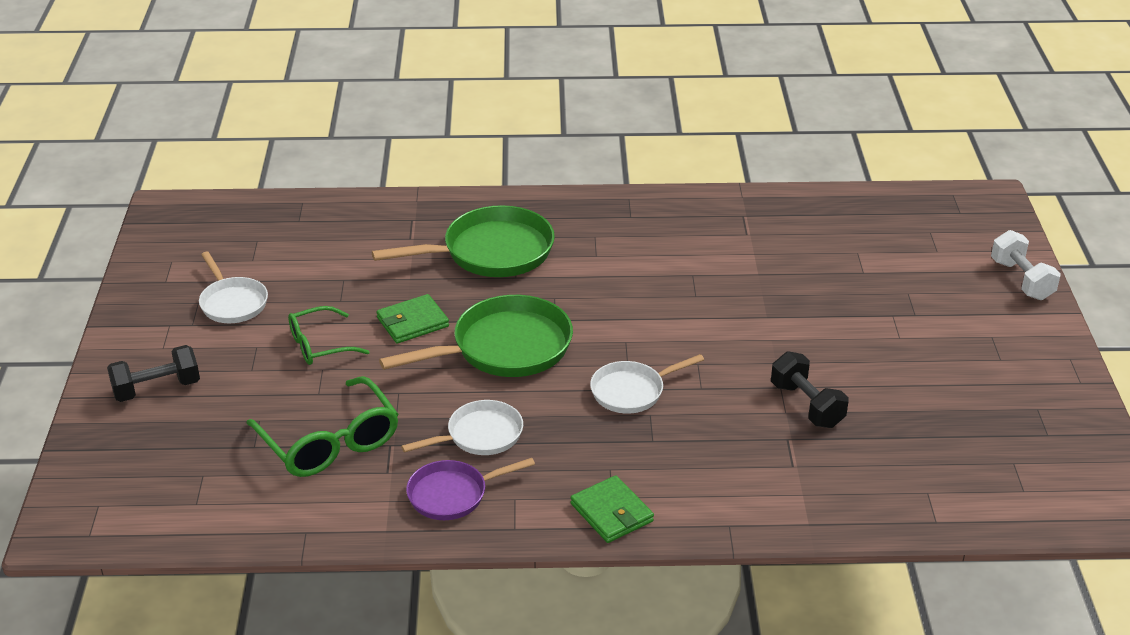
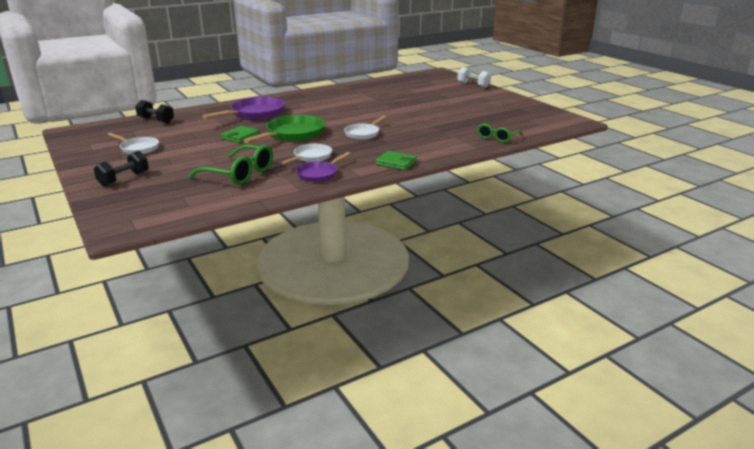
camera: 30 degrees left, 10 degrees down
(319, 345) = (200, 150): green glasses -> green glasses (497, 137)
(491, 252) = (255, 114): green pan -> purple pan
(806, 405) = (437, 123): black dumbbell -> black dumbbell (156, 120)

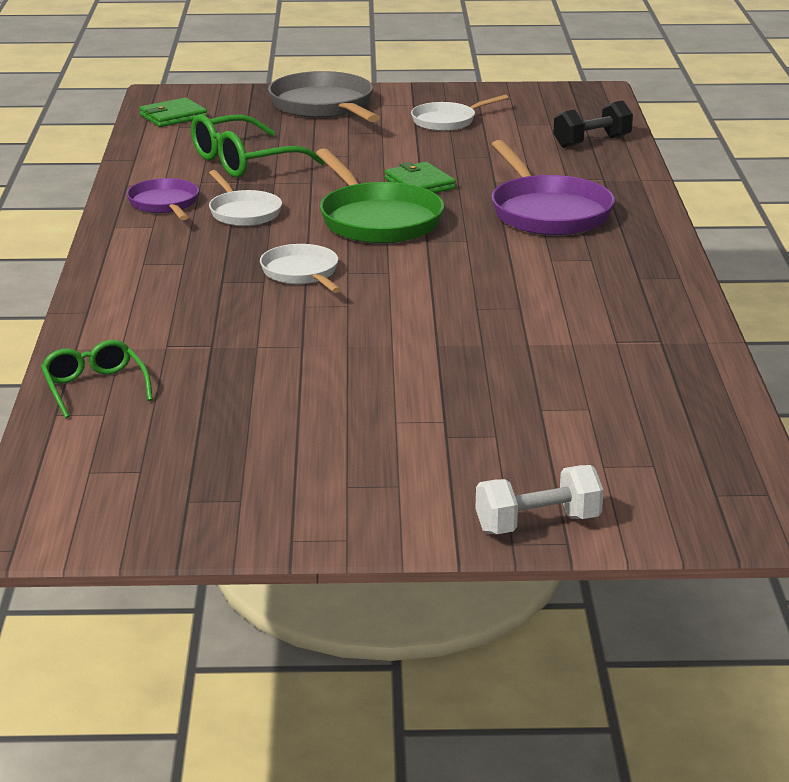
camera: 120 degrees right, 0 degrees up
(124, 179) = (324, 106): black dumbbell -> grey pan
(396, 163) = (121, 263): green wallet -> green wallet (173, 116)

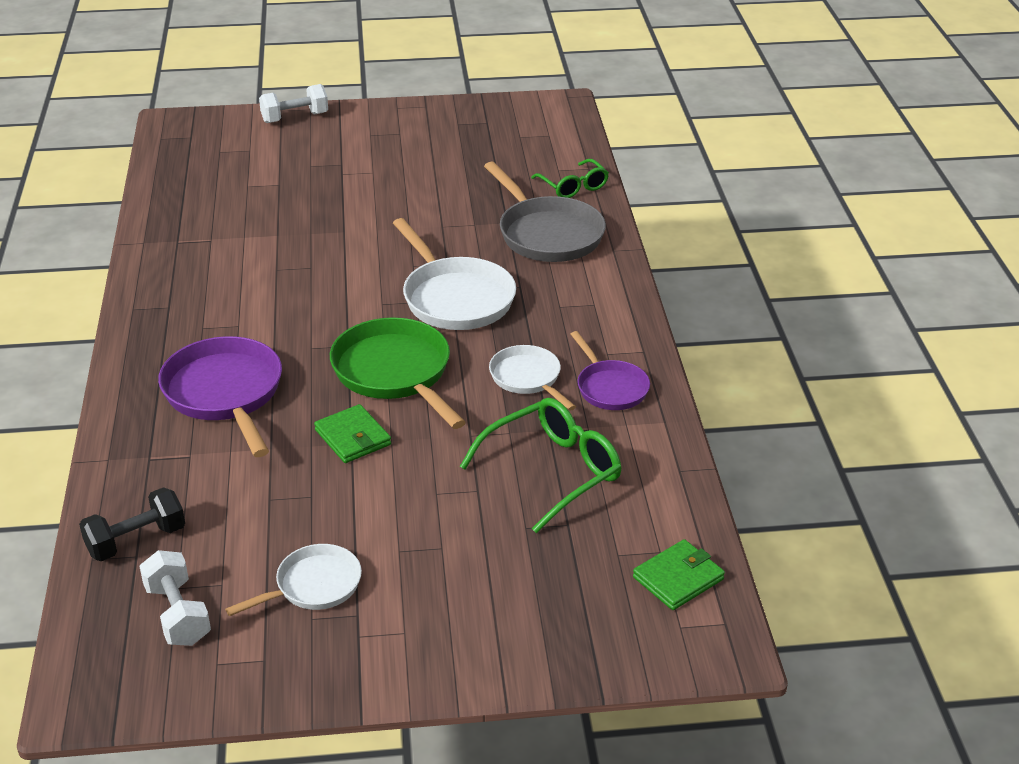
camera: 175 degrees right, 10 degrees up
(302, 273) = (455, 298): white pan -> white pan, size x1.68
(324, 106) = (482, 621): grey pan -> grey pan (547, 234)
(544, 114) = (178, 614): none -> white dumbbell

